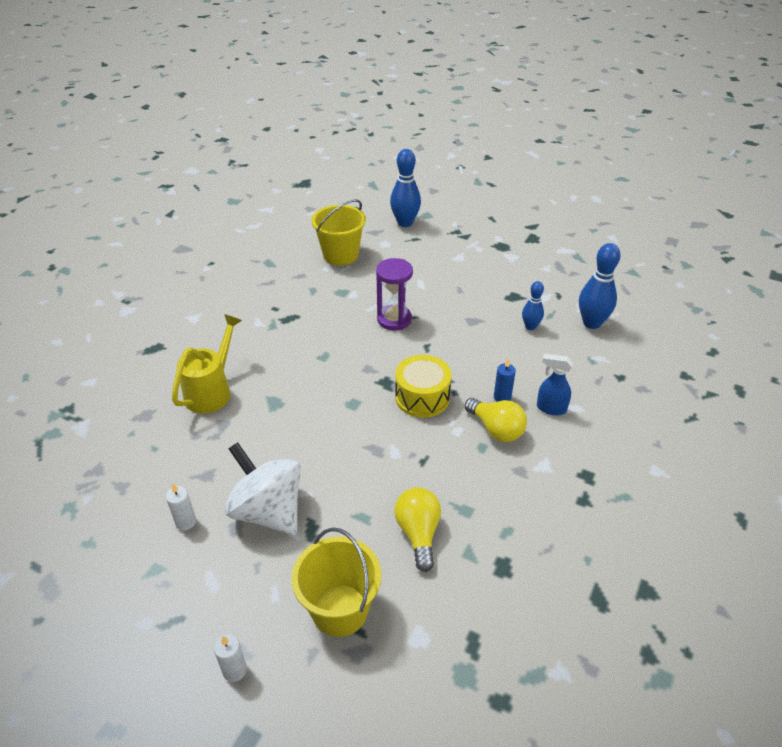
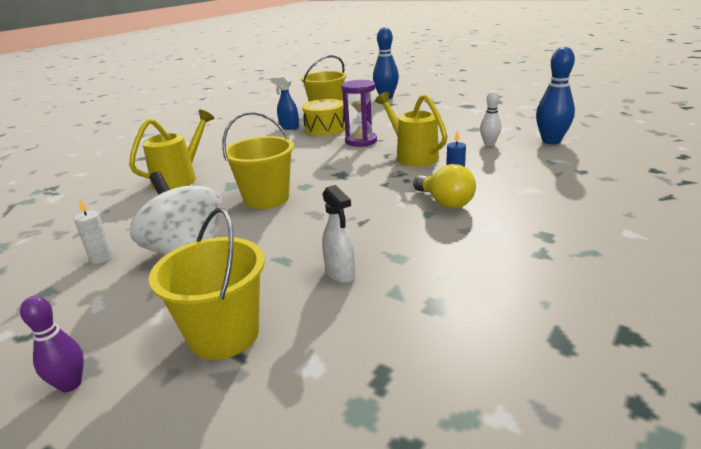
camera: 10 degrees right, 15 degrees down
(234, 670) = (70, 384): white candle -> purple bowling pin
(319, 425) = (266, 198): none -> yellow bucket
(418, 533) = (340, 273): yellow light bulb -> white spray bottle
(422, 397) = (373, 182): yellow drum -> yellow drum (325, 129)
(454, 349) = (412, 156): none -> yellow watering can
(530, 327) = (489, 144): blue bowling pin -> white bowling pin
(550, 408) = (505, 190): blue spray bottle -> blue spray bottle (289, 127)

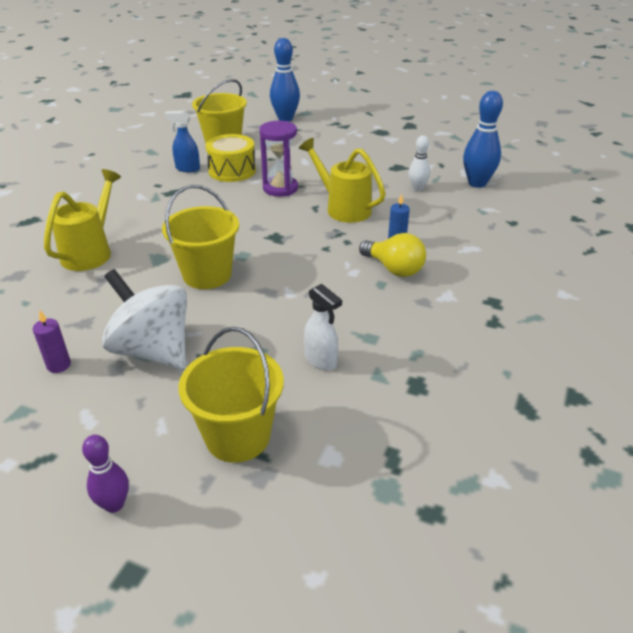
camera: 15 degrees left, 10 degrees up
(101, 258) = (59, 365): white candle -> purple candle

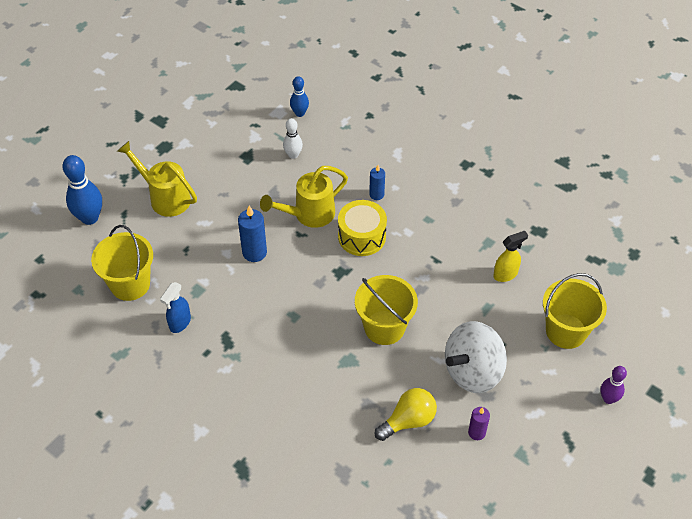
camera: 75 degrees left, 15 degrees up
(91, 252) = (321, 412): yellow watering can -> yellow watering can (165, 197)
(232, 171) = (201, 285): yellow drum -> yellow drum (362, 236)
(280, 188) = (254, 252): purple hourglass -> blue candle
(321, 360) = (505, 274): white spray bottle -> yellow spray bottle
(394, 269) = (411, 206): yellow light bulb -> yellow light bulb (408, 421)
(477, 183) = (299, 113): blue bowling pin -> blue bowling pin, size x0.59

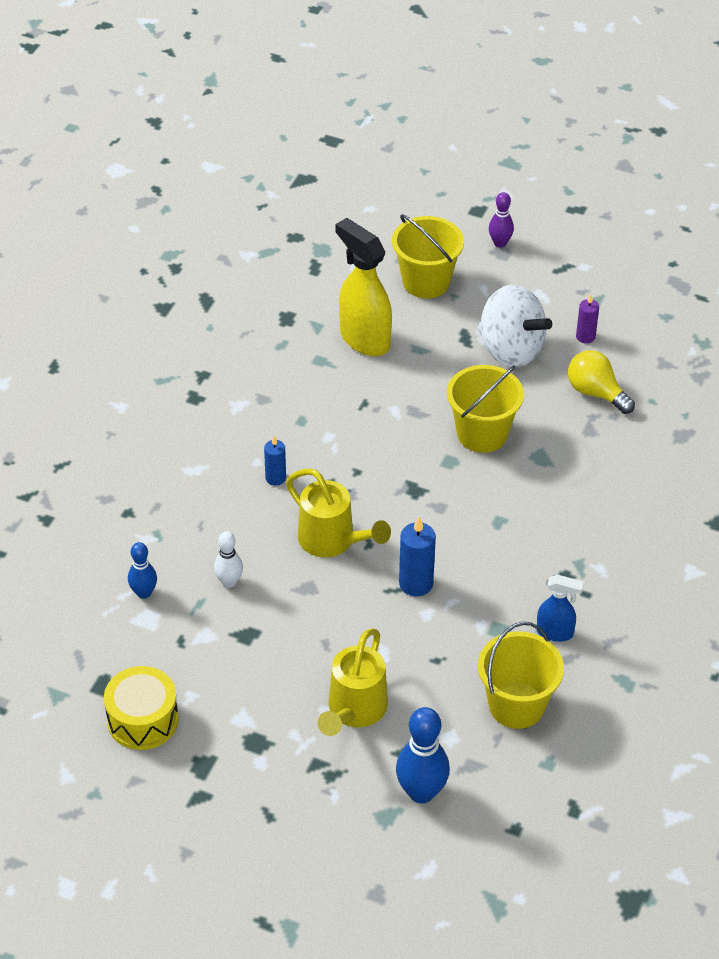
camera: 105 degrees left, 5 degrees down
(362, 236) = (351, 480): yellow drum -> yellow drum (143, 720)
(505, 274) = (364, 339): yellow spray bottle -> yellow spray bottle, size x1.85

